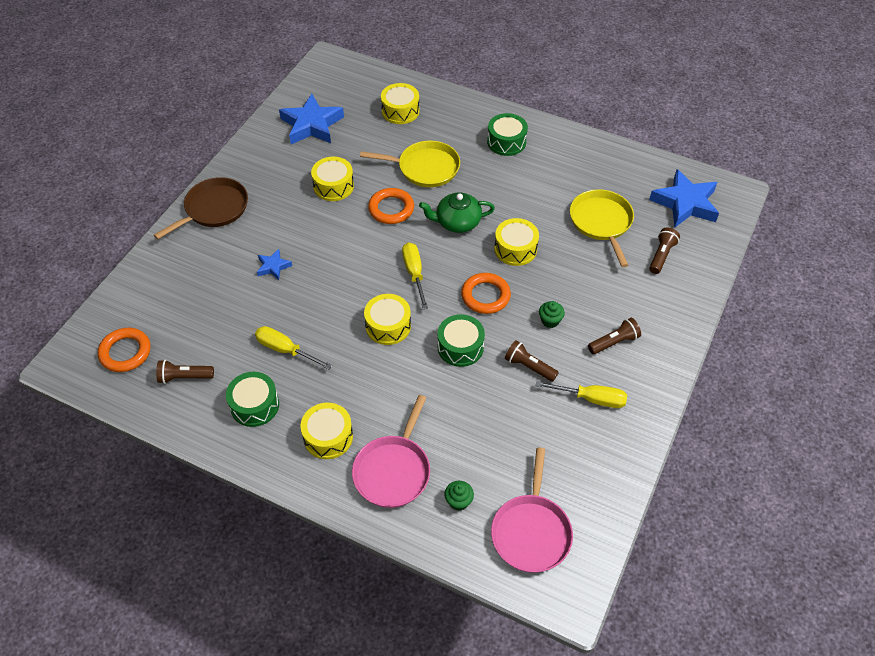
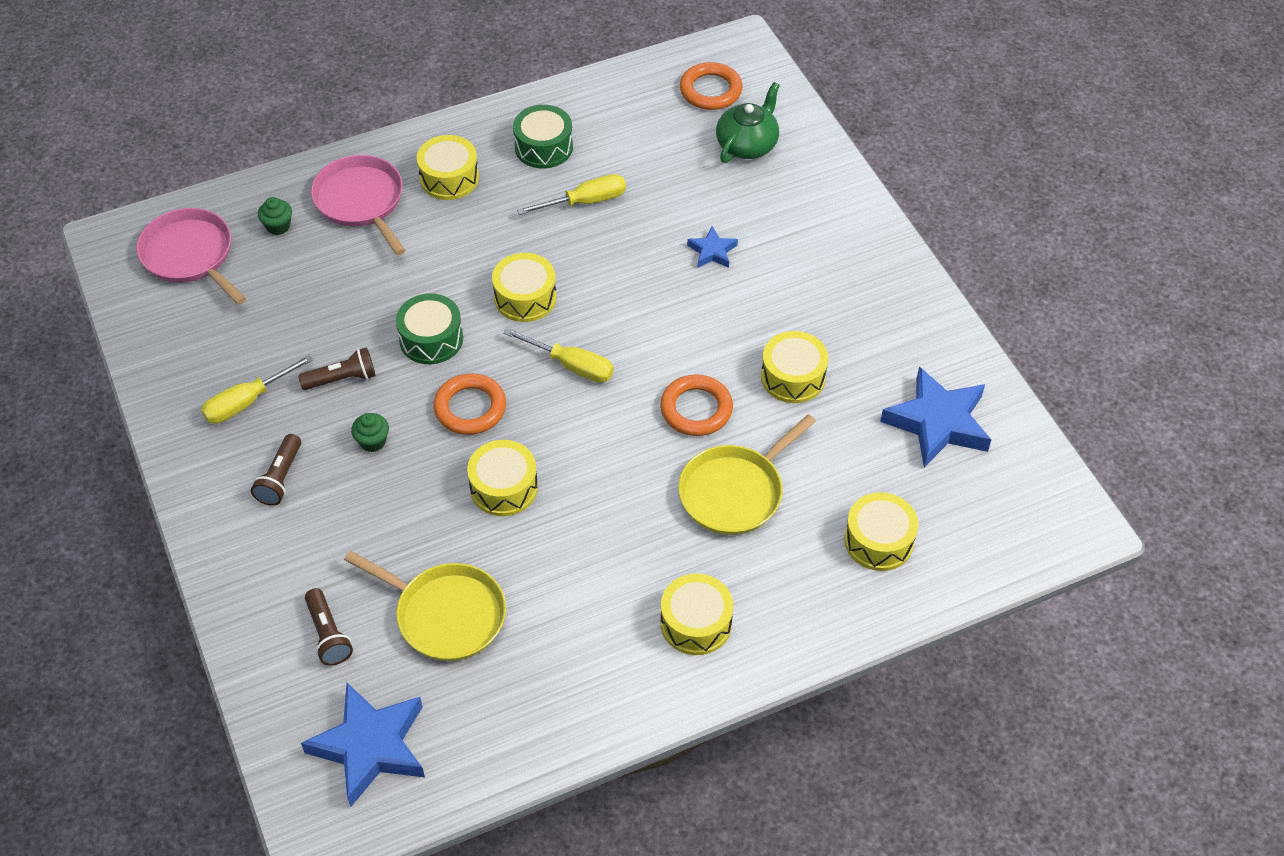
camera: 130 degrees right, 0 degrees up
(184, 377) = (633, 116): brown flashlight -> none
(214, 209) = (860, 247): brown pan -> none
(457, 222) = (606, 460): green teapot -> green teapot (747, 144)
(506, 142) = (696, 623): green drum -> yellow drum

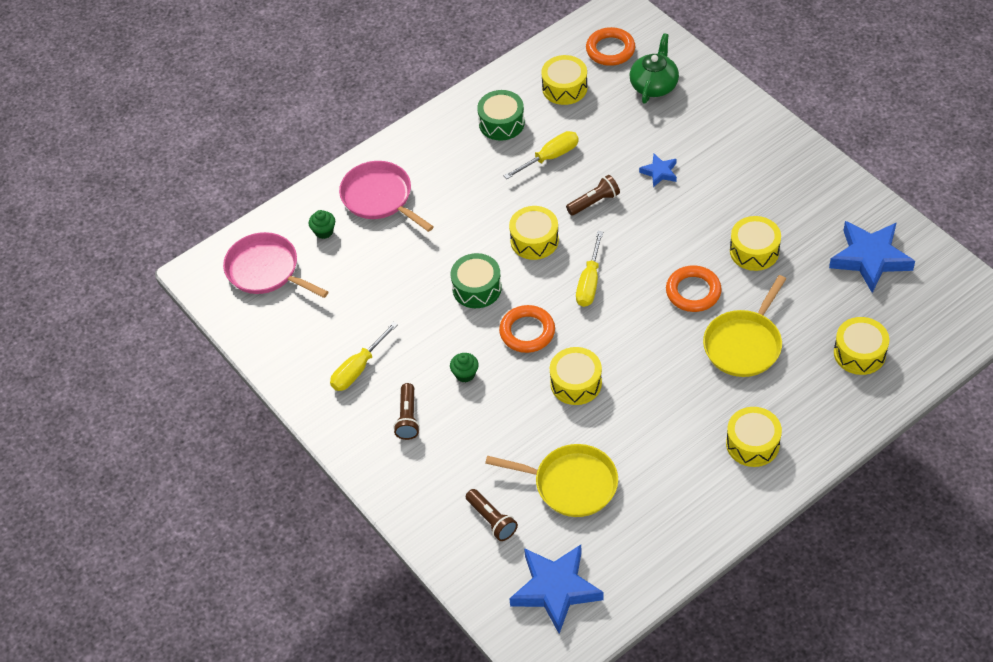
camera: 10 degrees left, 0 degrees up
(342, 379) = (422, 334): brown flashlight -> brown flashlight (594, 202)
(449, 178) = (439, 163): yellow drum -> yellow drum (564, 88)
(572, 366) = (589, 282): yellow screwdriver -> yellow screwdriver turned 90 degrees clockwise

